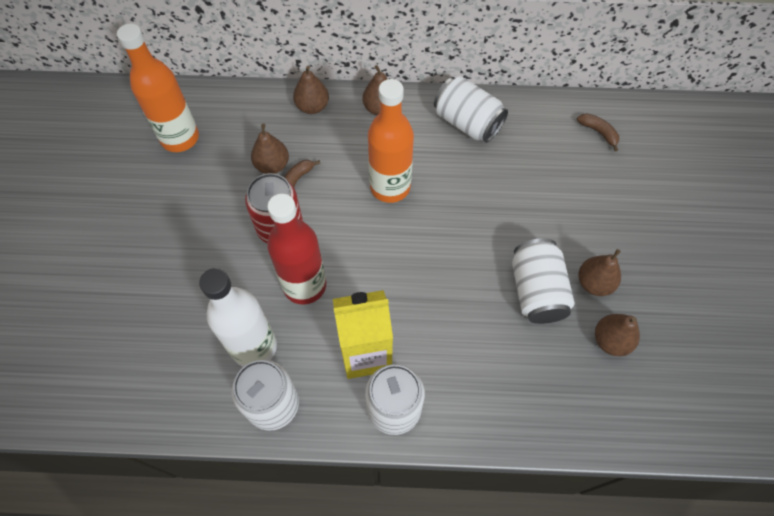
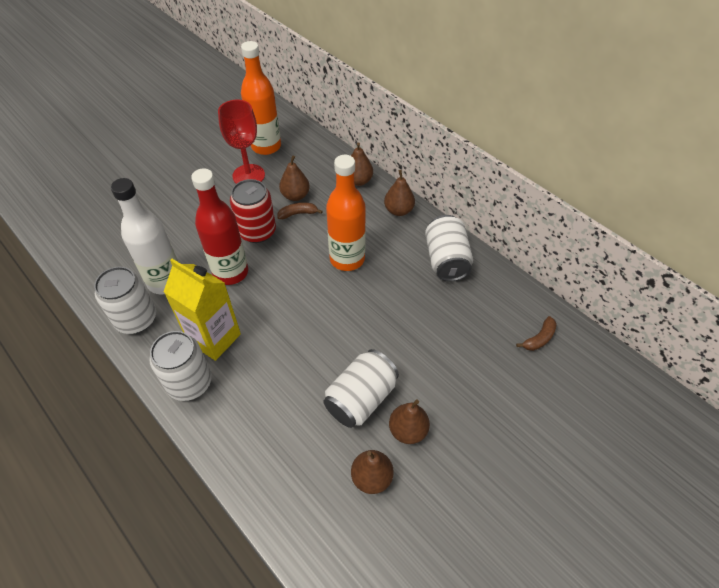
camera: 45 degrees right, 10 degrees down
(200, 181) = (248, 175): none -> red goblet
(598, 132) = (539, 338): brown banana -> brown banana turned 45 degrees clockwise

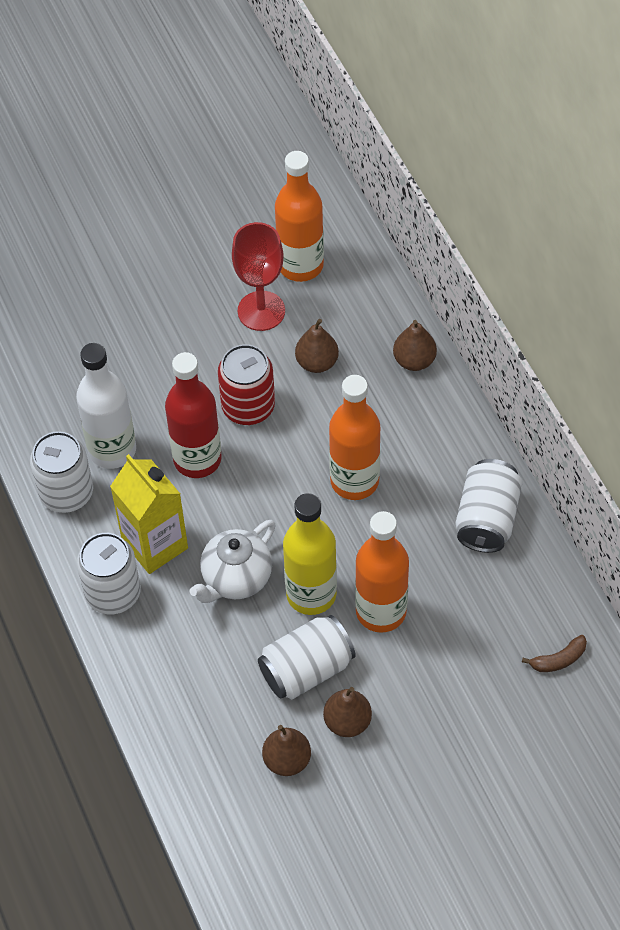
camera: 20 degrees right, 5 degrees up
(284, 346) = (236, 578): none -> white teapot
(298, 214) = (311, 393): brown banana -> none
(344, 342) = (311, 594): none -> yellow bottle
(398, 210) = (453, 425): brown pear -> none
(400, 340) = (381, 611): none -> orange bottle

